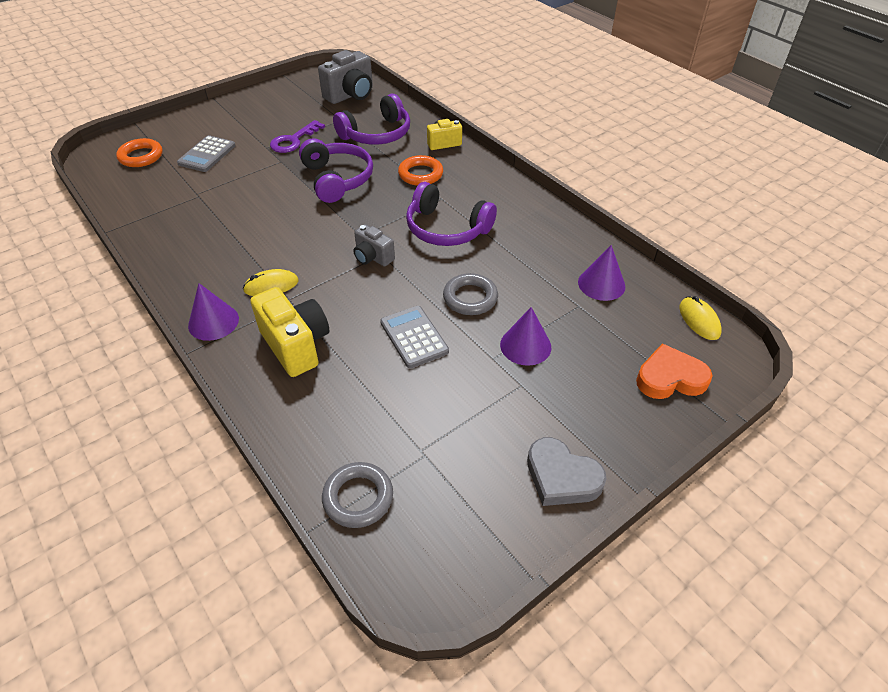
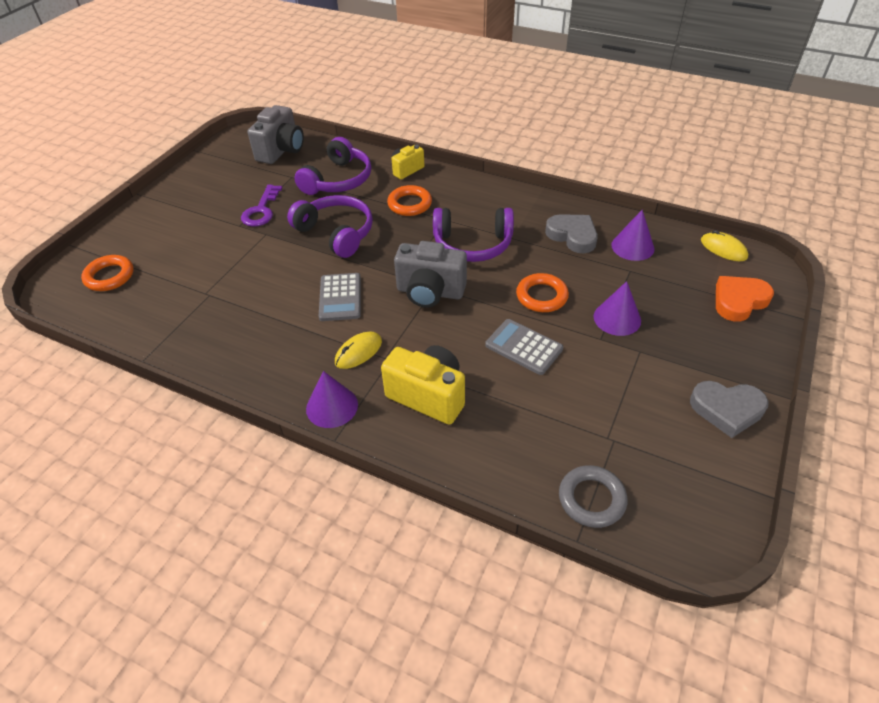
camera: 25 degrees left, 0 degrees up
(207, 154) = (182, 251): grey calculator -> grey calculator (340, 297)
(373, 257) = (430, 292): grey camera -> grey camera, size x1.69
(470, 298) = (541, 296): grey ring -> orange ring
(548, 253) = (572, 236): none -> grey heart

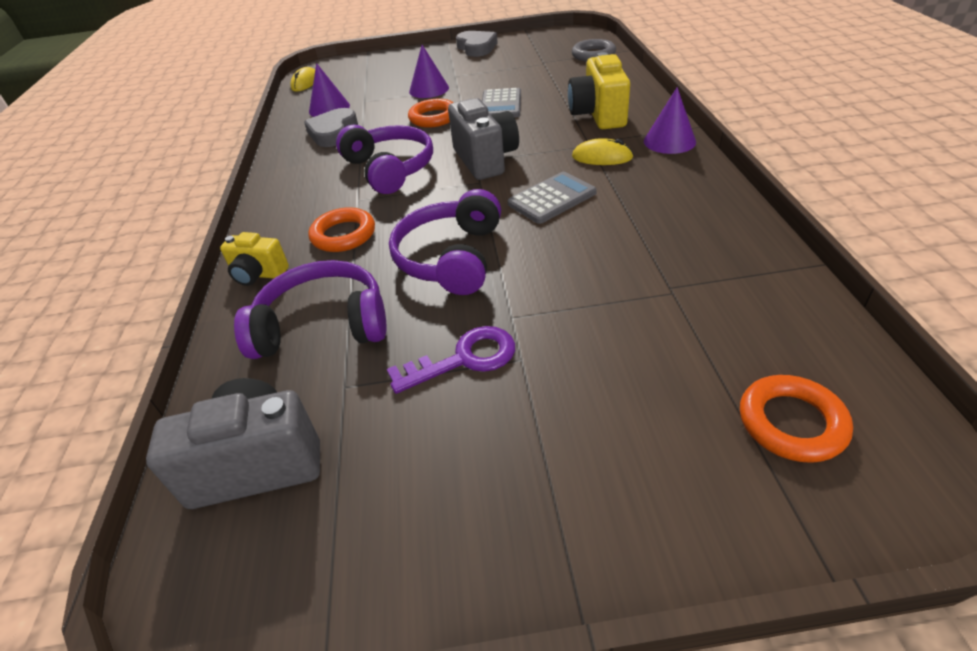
camera: 120 degrees left, 5 degrees down
(739, 301) = (367, 66): orange heart -> none

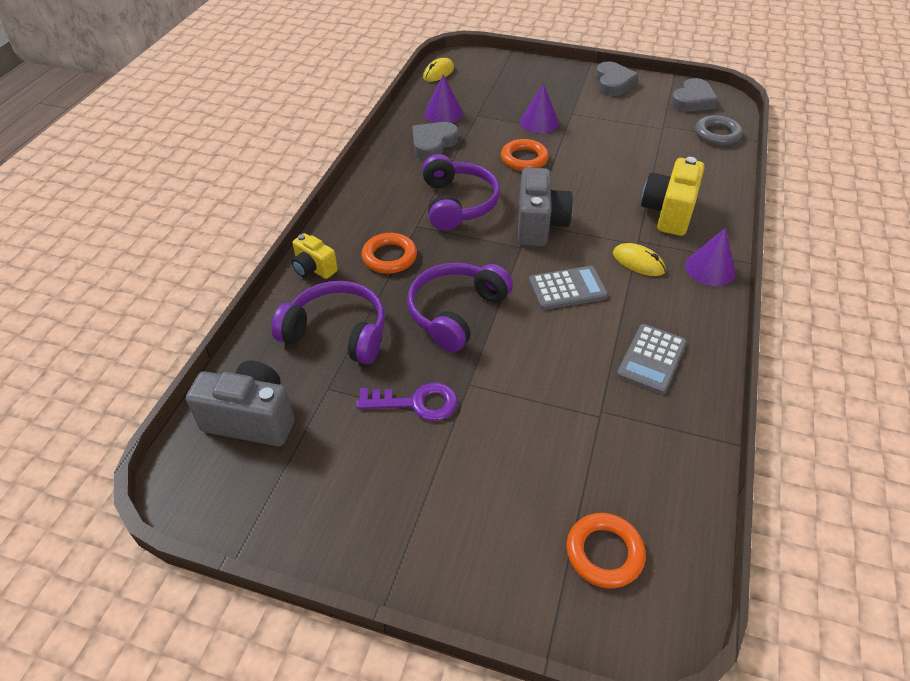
camera: 20 degrees right, 5 degrees up
(501, 105) = (590, 166): grey calculator -> grey calculator (652, 359)
(554, 40) = (692, 100): none -> grey heart

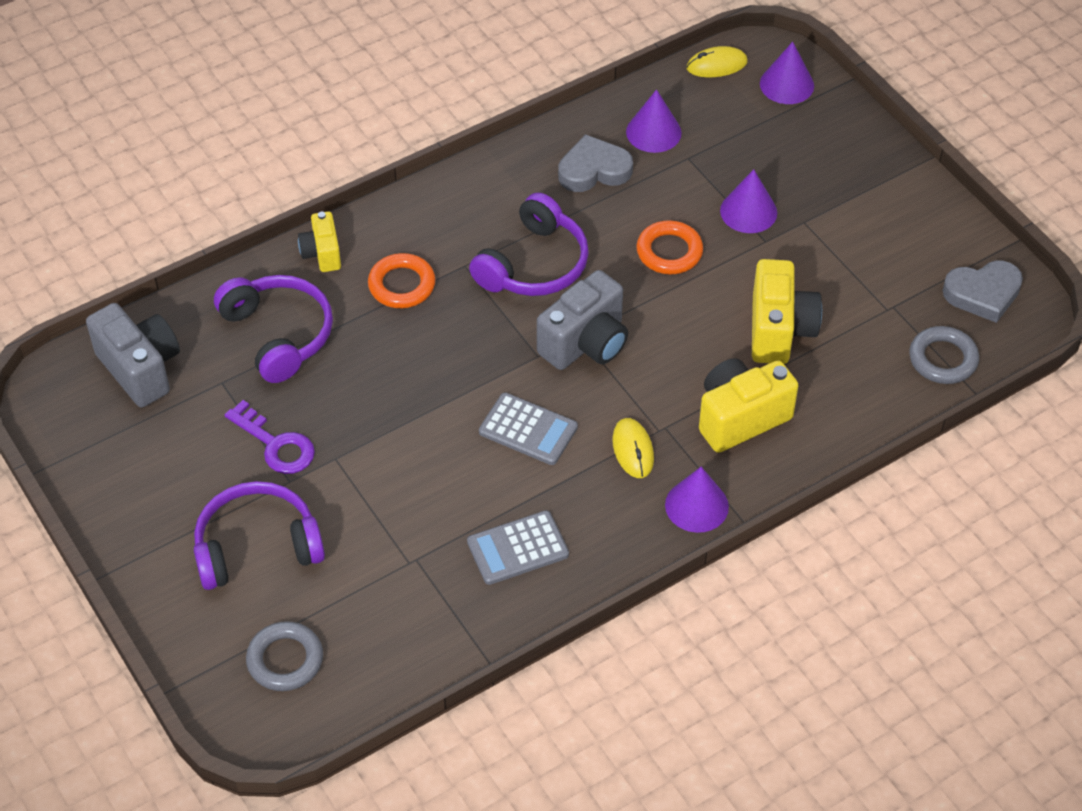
camera: 40 degrees right, 5 degrees up
(456, 312) = (398, 384): purple headphones -> purple headphones (257, 547)
(484, 65) = (786, 84): none -> purple cone
(604, 553) = (285, 660): orange ring -> grey ring
(613, 83) = (916, 207): grey heart -> none
(628, 163) = (779, 330): none -> yellow camera

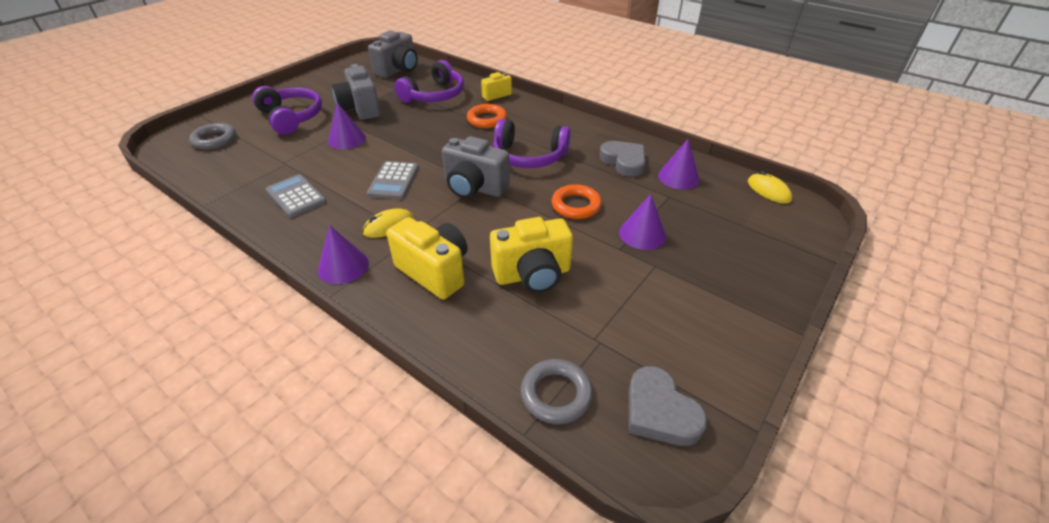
camera: 70 degrees right, 10 degrees down
(276, 444) = (360, 109): purple key -> grey camera
(786, 84) = (788, 227): purple cone -> purple cone (347, 139)

